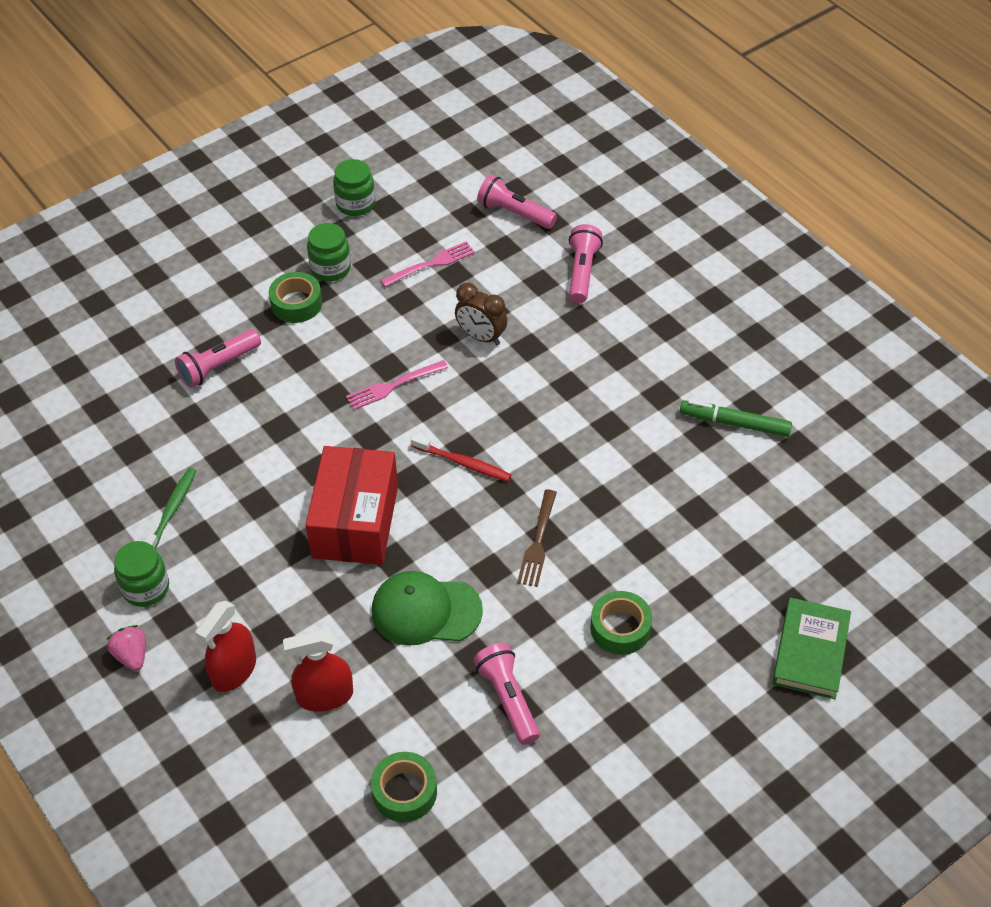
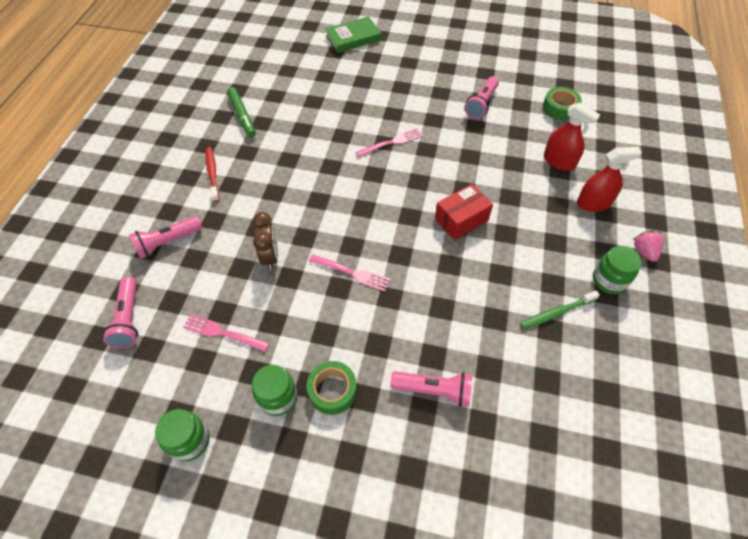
camera: 130 degrees left, 5 degrees up
(132, 656) = (644, 251): pink strawberry -> pink strawberry turned 150 degrees clockwise
(355, 521) = (461, 220): red box -> red box, size x0.65
(425, 611) = (475, 157): green cap -> none
(463, 463) = (375, 201): red toothbrush -> red toothbrush (212, 173)
(538, 542) = (391, 142): brown fork -> pink fork
(620, 628) = (406, 91): green tape -> none

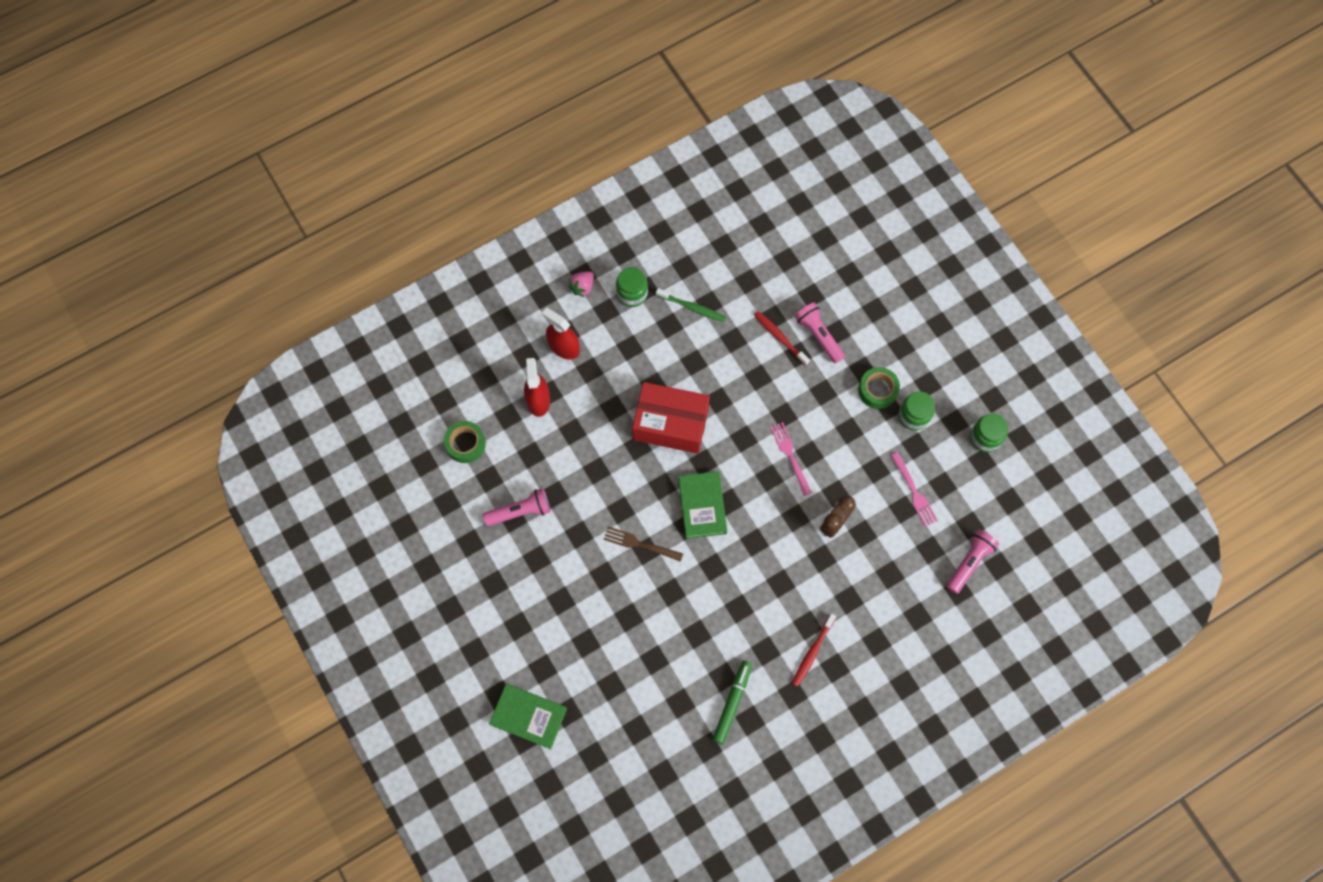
camera: 135 degrees left, 15 degrees up
(167, 242) = (898, 609): pink flashlight -> none
(378, 191) = (702, 506): none -> green book
(391, 142) = (640, 544): pink fork -> brown fork
(461, 220) = (670, 424): red box -> red box, size x1.55
(463, 356) = (780, 337): none -> red toothbrush

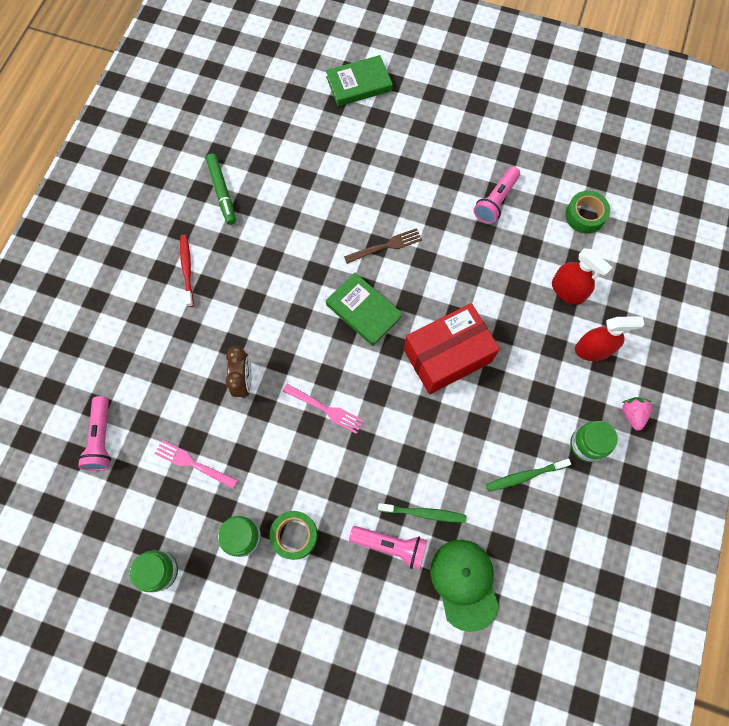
camera: 140 degrees right, 0 degrees up
(780, 337) = (424, 513): red toothbrush -> green toothbrush
(789, 279) = (465, 583): none -> green cap

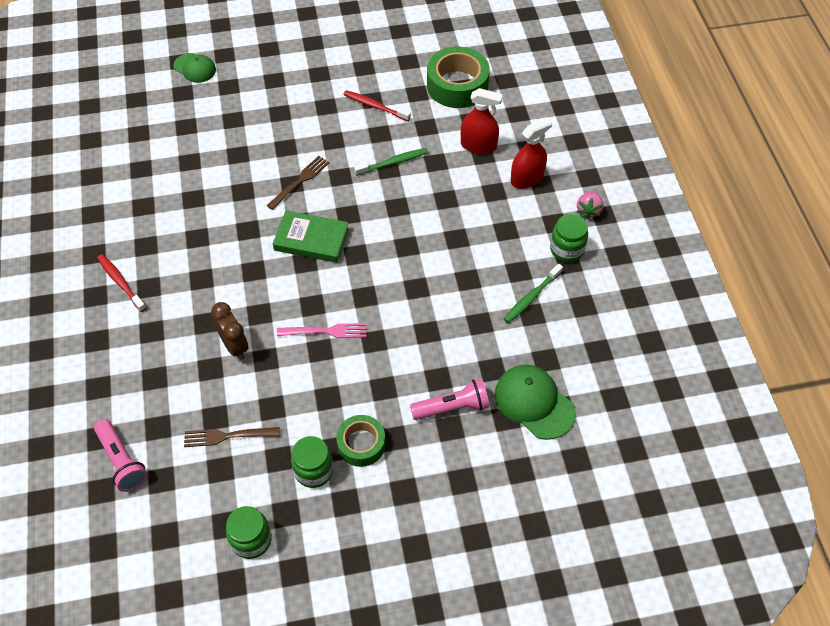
camera: 30 degrees left, 15 degrees down
(193, 463) = (228, 436): pink fork -> brown fork
(222, 192) = (116, 205): green marker -> none
(359, 84) = (195, 68): green book -> green cap
(424, 513) = (465, 368): green toothbrush -> green toothbrush (393, 162)
(447, 356) = (408, 239): red box -> none
(495, 201) = (375, 106): pink flashlight -> red toothbrush
(585, 216) = (457, 85): green tape -> green tape, size x1.62
(632, 414) = (588, 210): pink strawberry -> pink strawberry turned 135 degrees counterclockwise

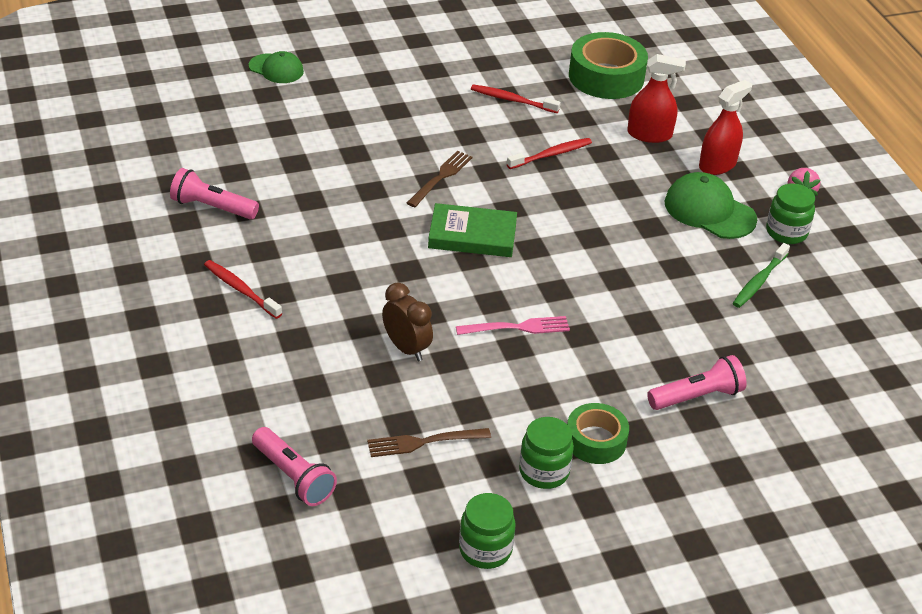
camera: 10 degrees left, 15 degrees down
(116, 202) = (212, 207): none -> pink flashlight
(393, 162) = (551, 155): green toothbrush -> red toothbrush
(534, 402) = (795, 386): green cap -> green cap (709, 211)

